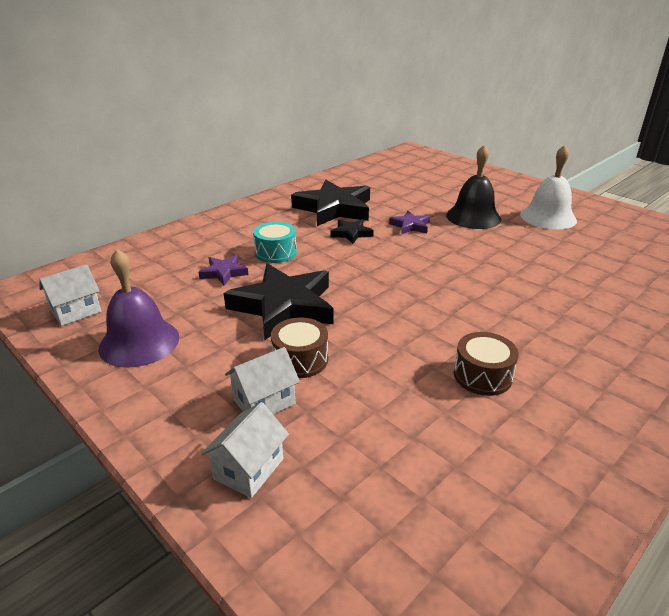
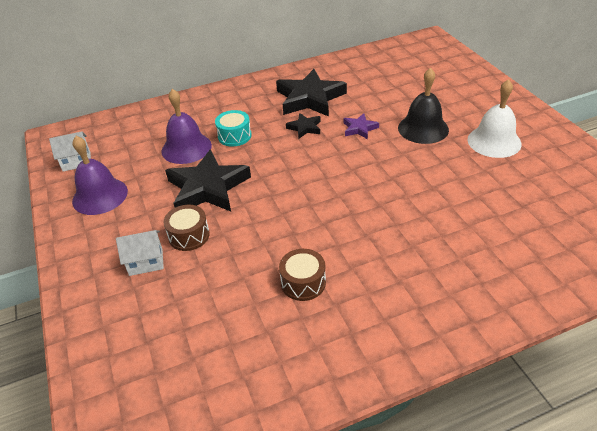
camera: 25 degrees right, 10 degrees up
(224, 273) = (186, 148): purple star -> purple bell
(248, 469) = (108, 306): white house -> none

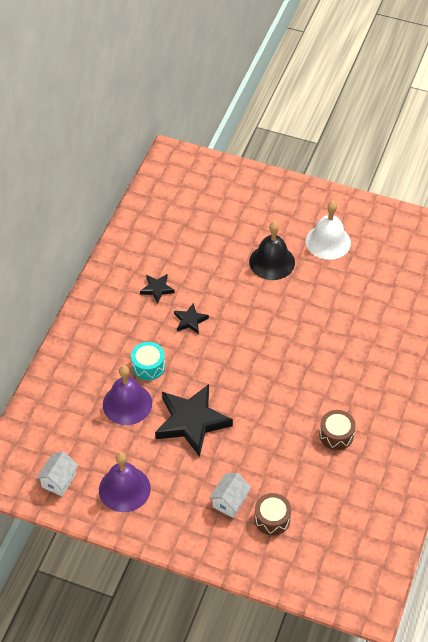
camera: 50 degrees left, 10 degrees up
(189, 235) = (230, 463): brown drum -> brown drum (272, 519)
(310, 98) = (157, 289): black star -> black star, size x0.48
(359, 128) = (229, 293): purple star -> none

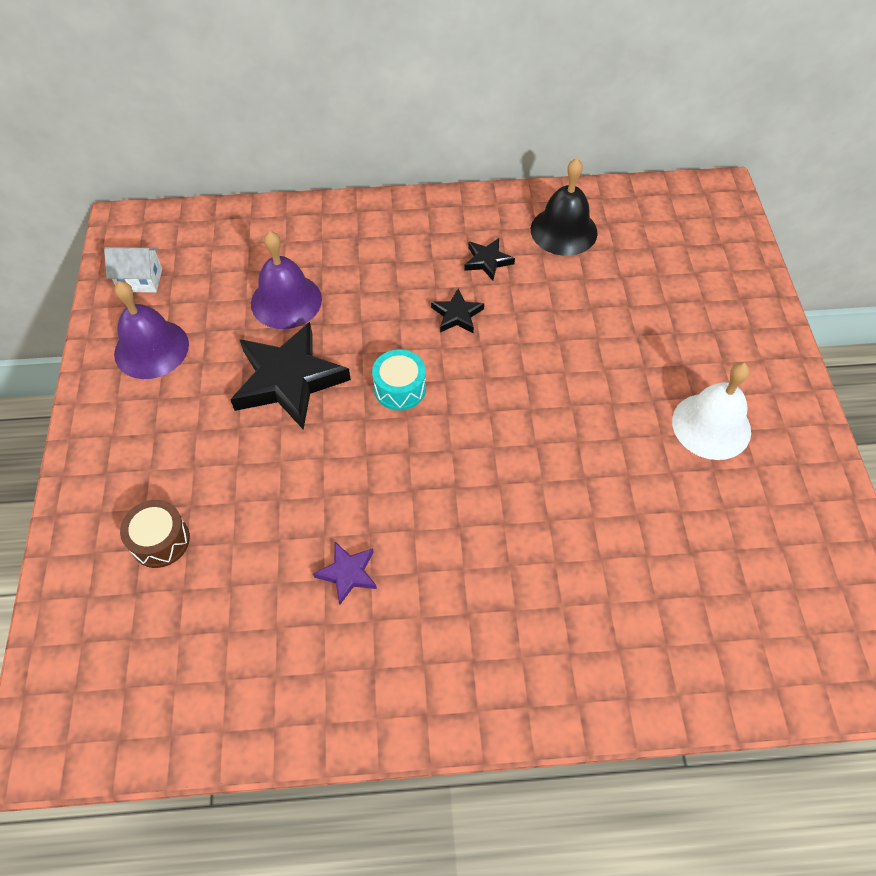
camera: 65 degrees right, 5 degrees up
(148, 366) = (357, 299): turquoise drum -> turquoise drum (400, 388)
(230, 501) = (172, 475): white house -> none
(272, 262) = (621, 369): black bell -> black bell (563, 231)
(336, 435) = (348, 573): brown drum -> purple star

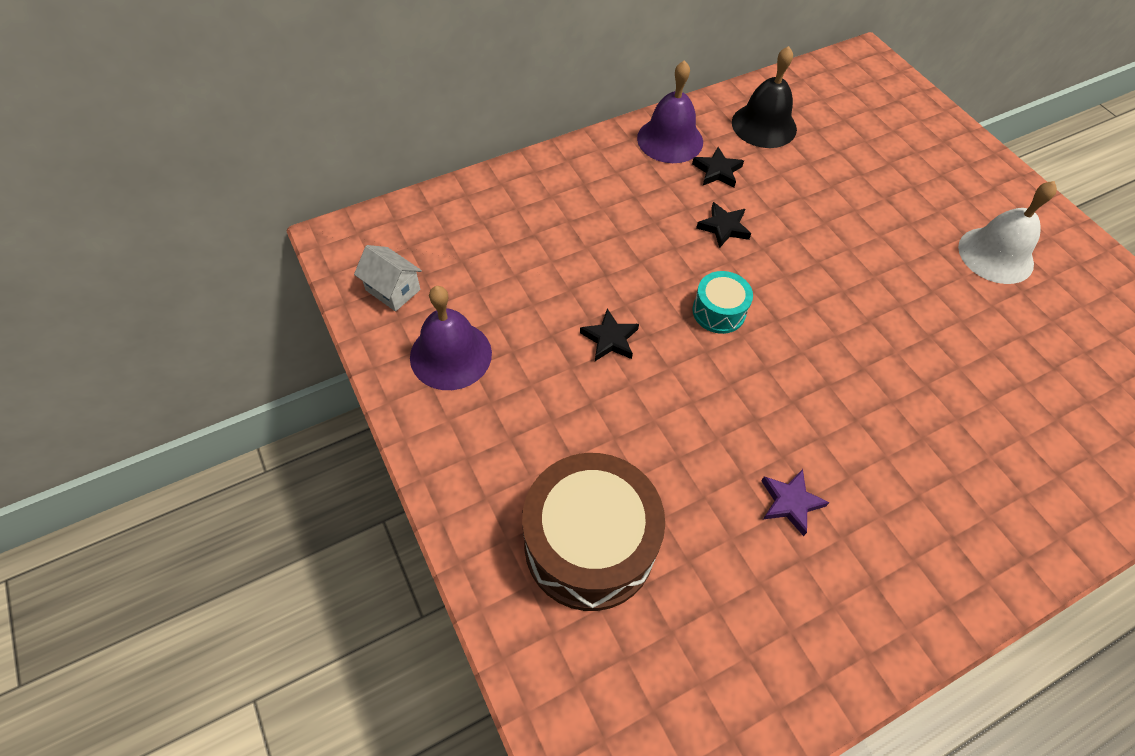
camera: 25 degrees left, 0 degrees up
(140, 280) = (393, 290): white house -> white house turned 60 degrees clockwise
(160, 540) = (589, 544): brown drum -> brown drum, size x2.03
(286, 301) = (556, 264): purple bell -> purple bell (670, 140)
(288, 380) = (610, 339): black star -> black star, size x0.48

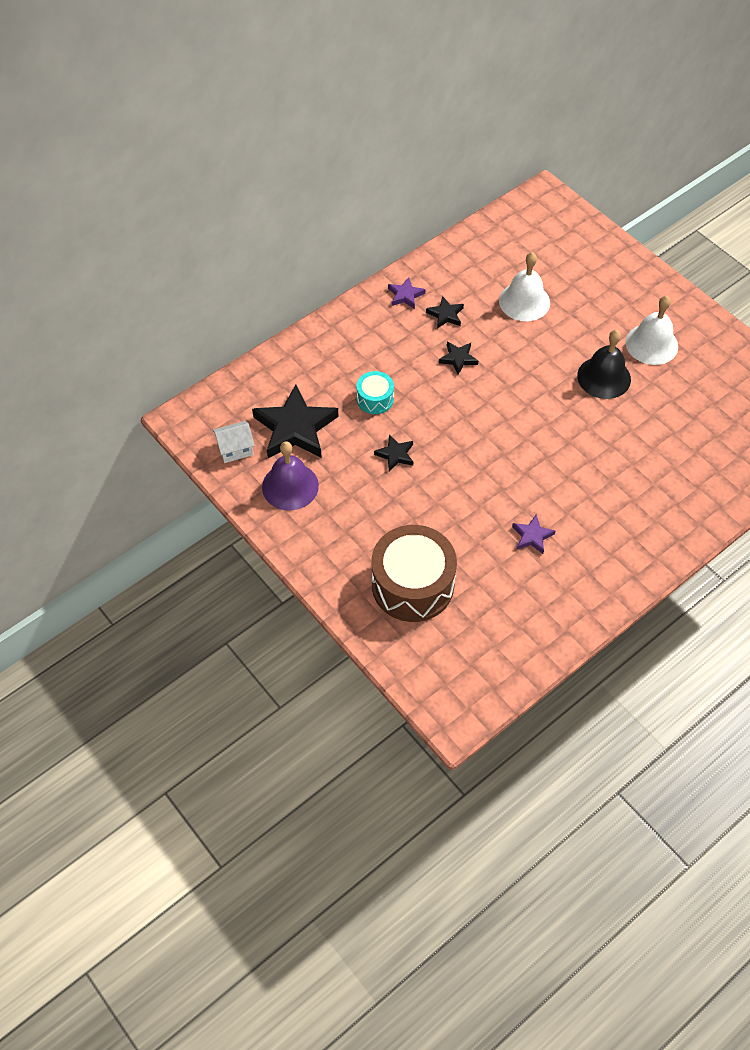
camera: 10 degrees left, 0 degrees up
(393, 290) = (235, 449): white house -> white house turned 45 degrees counterclockwise
(482, 277) = (295, 428): none -> black star
(670, 140) = (405, 295): purple bell -> purple star
(719, 311) = (465, 421): turquoise drum -> turquoise drum (375, 399)
(764, 125) = (474, 270): black bell -> black bell (604, 377)
(824, 172) = (524, 301): none -> white bell

